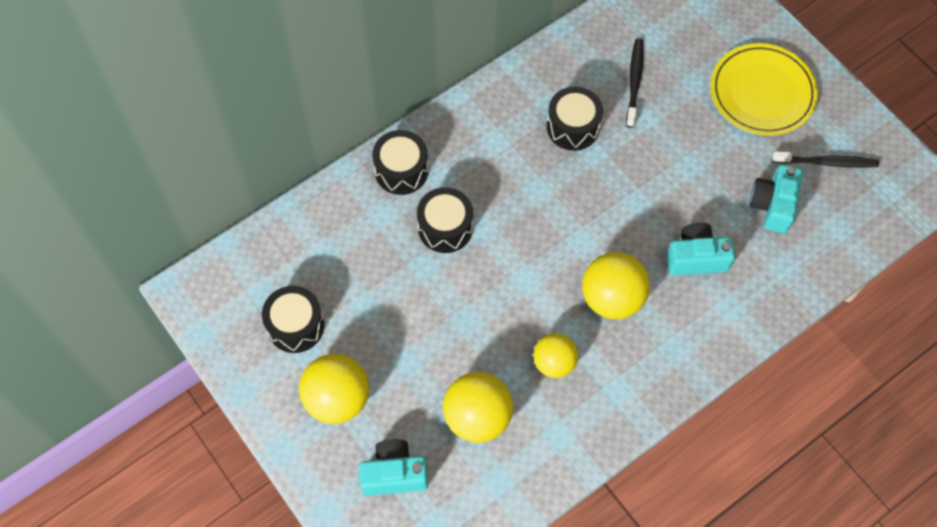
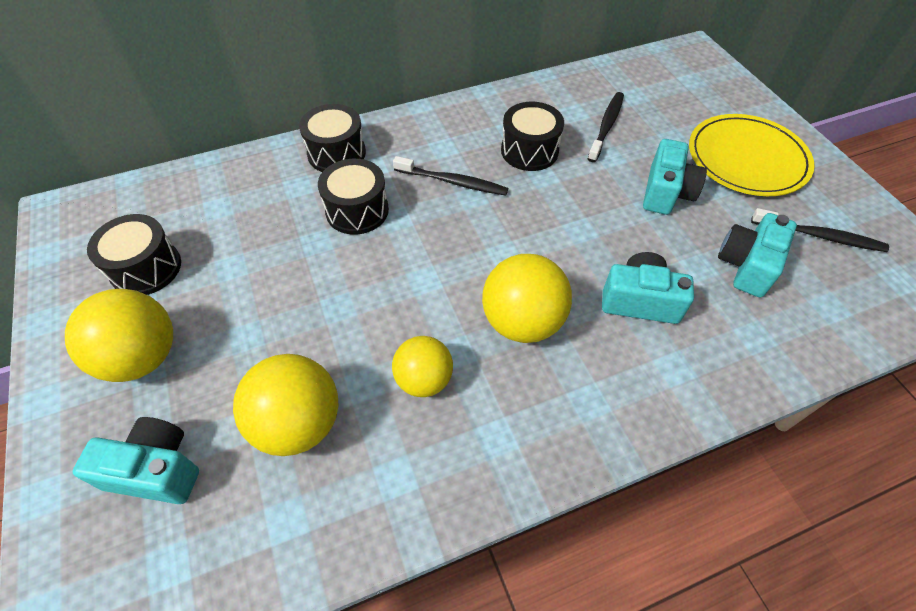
camera: 15 degrees right, 10 degrees down
(516, 178) = (453, 182): none -> black toothbrush
(699, 146) = (666, 192): none -> turquoise camera

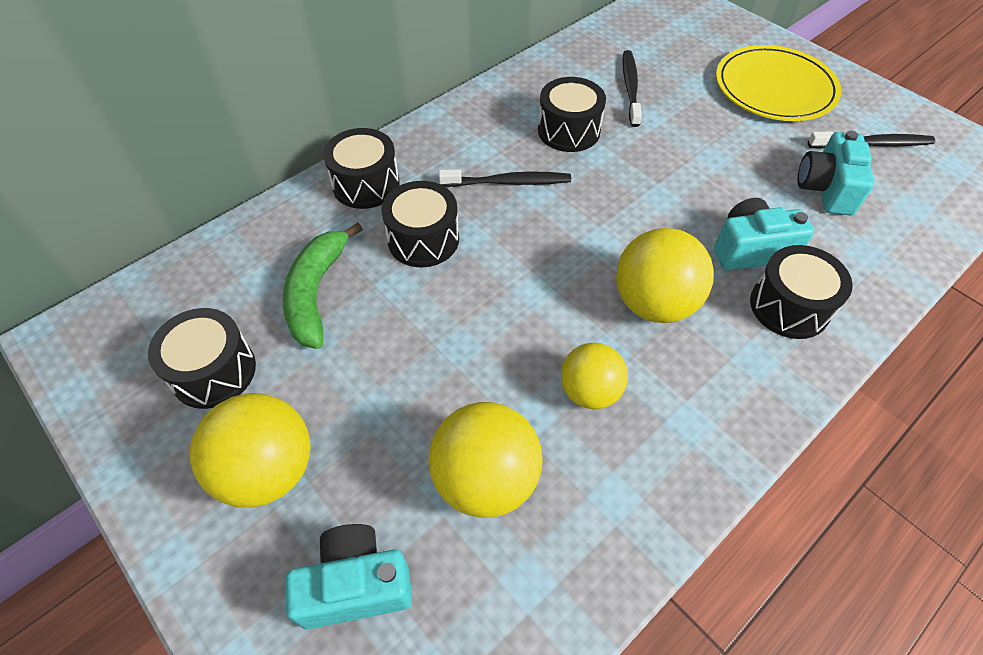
camera: 20 degrees left, 0 degrees up
(252, 230) = (316, 292): none -> green banana
(648, 363) = (789, 306): none -> black drum
(666, 192) = (720, 139): turquoise camera -> none

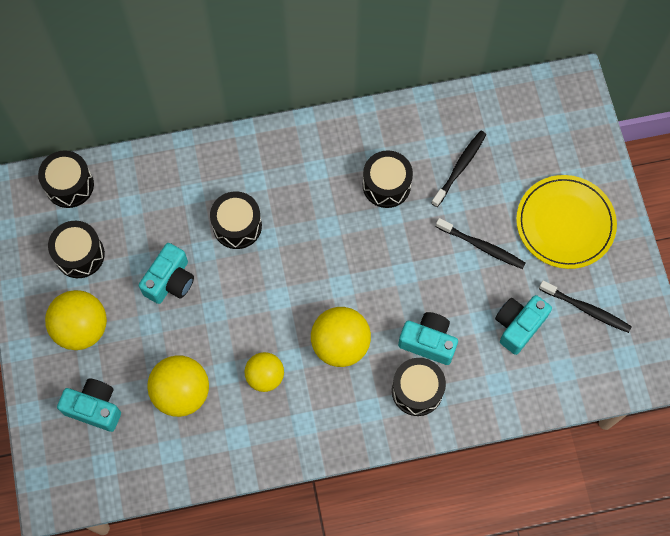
camera: 30 degrees right, 15 degrees up
(316, 292) = (156, 231): green banana -> none
(366, 184) = (227, 162): black drum -> black drum (69, 185)
(372, 340) = (170, 281): none -> turquoise camera
(508, 182) = (316, 209): black toothbrush -> black toothbrush (482, 246)

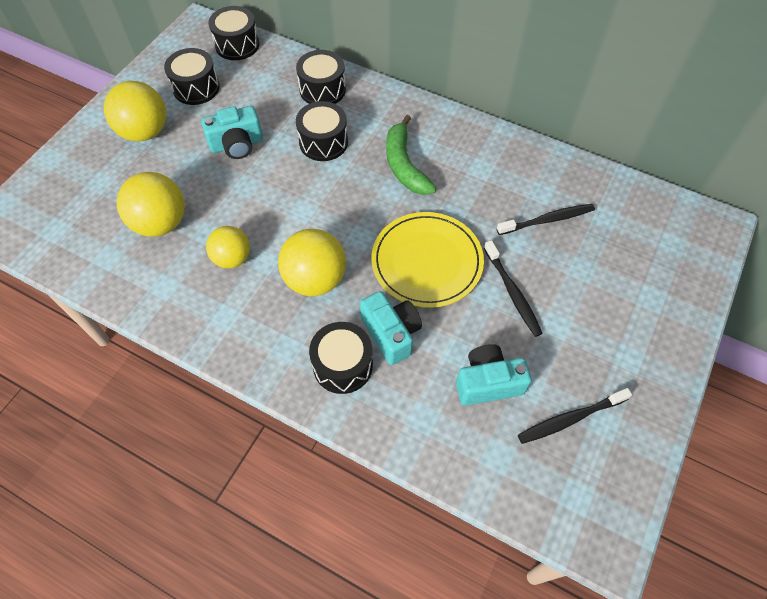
camera: 40 degrees right, 10 degrees down
(94, 408) = (92, 188): turquoise camera -> none
(318, 199) = (404, 165): none -> green banana
(386, 185) = (470, 192): black drum -> black drum (322, 90)
(565, 223) = (611, 329): yellow plate -> yellow plate (427, 261)
(586, 309) = (570, 419): black toothbrush -> black toothbrush turned 90 degrees clockwise

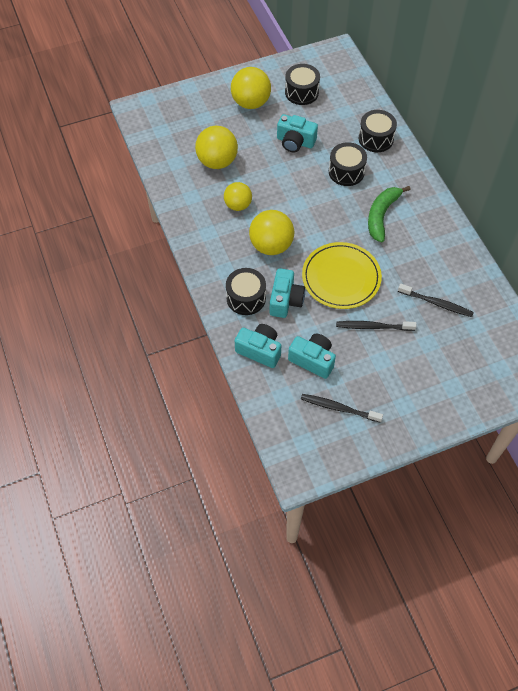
camera: 40 degrees right, 0 degrees up
(237, 45) = (349, 78): black drum -> none
(418, 419) = (259, 350): none -> turquoise camera
(512, 292) = (373, 327): black toothbrush -> black toothbrush turned 75 degrees clockwise

